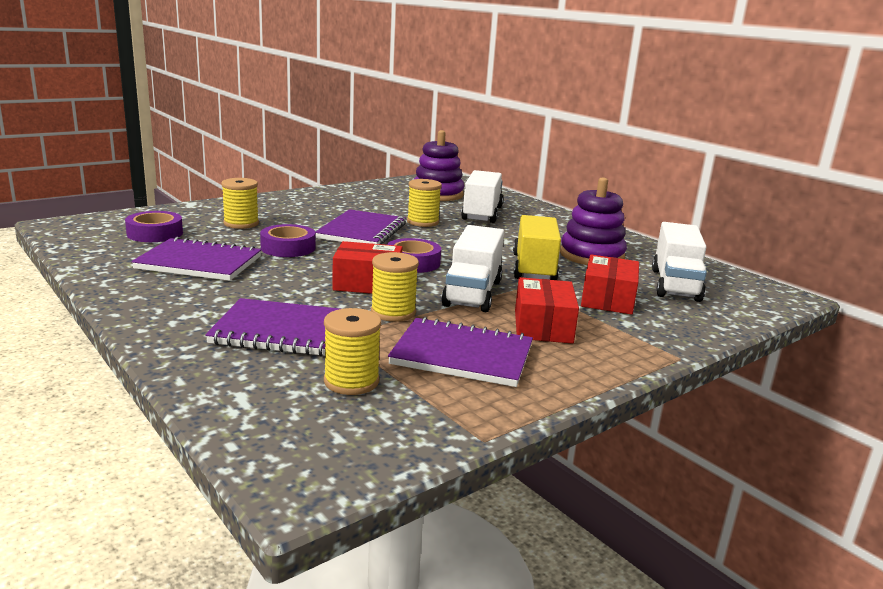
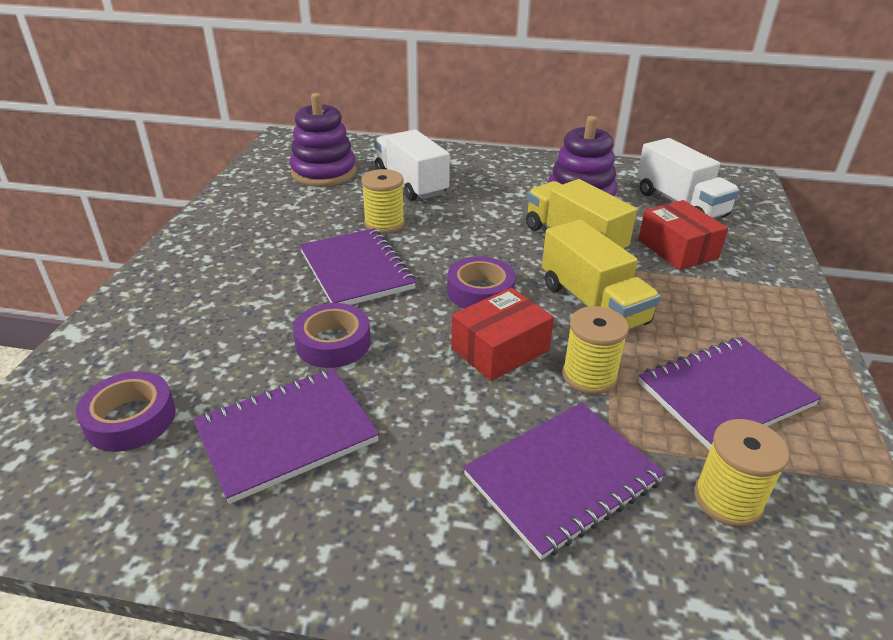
camera: 40 degrees left, 15 degrees up
(241, 223) = (207, 333): yellow spool -> none
(472, 293) = (593, 304): white truck -> yellow truck
(543, 326) = (702, 314): red box -> none

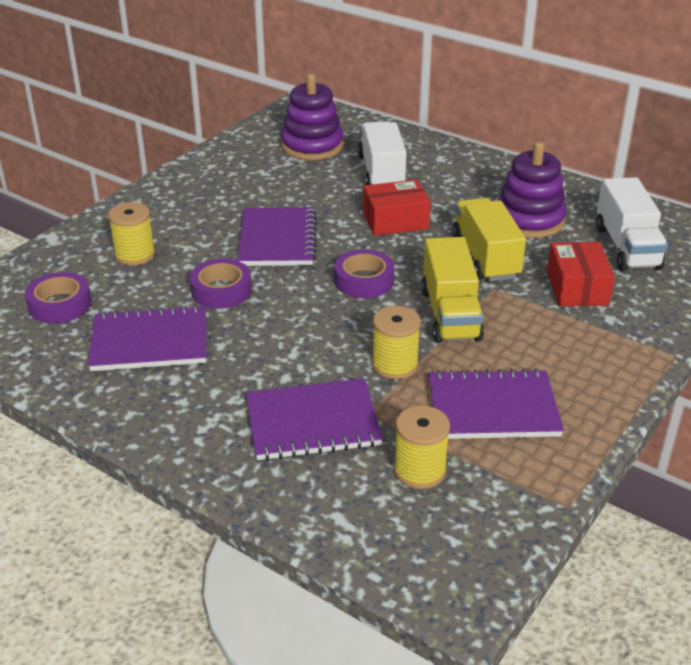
camera: 25 degrees right, 0 degrees up
(384, 224) = (329, 205): yellow spool -> yellow spool (135, 255)
(500, 349) = (342, 328): red box -> red box (395, 221)

